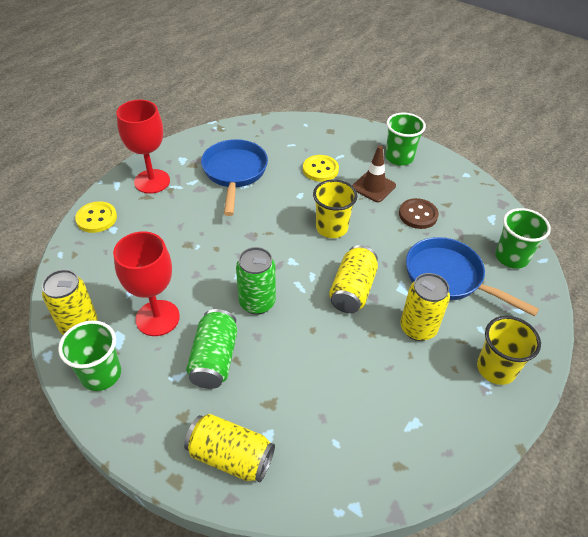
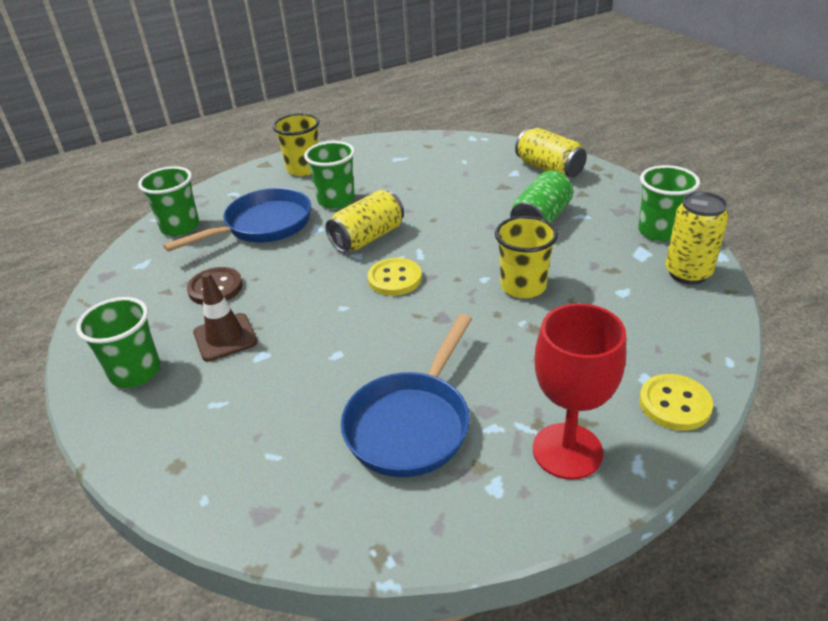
camera: 150 degrees left, 10 degrees down
(157, 318) = (593, 260): red goblet -> none
(257, 302) = (475, 250): green can -> none
(320, 169) = (270, 387): yellow button -> yellow button (394, 279)
(331, 228) = (333, 300): yellow cup -> yellow cup (523, 286)
(418, 328) = (336, 200): yellow can -> green cup
(449, 278) = (262, 226): blue pan -> blue pan turned 105 degrees counterclockwise

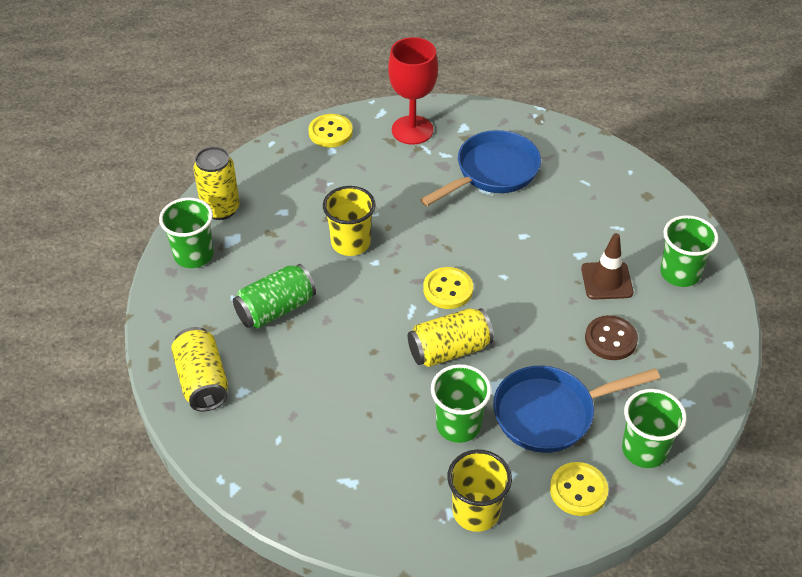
camera: 160 degrees left, 10 degrees up
(232, 195) = (578, 490): none -> yellow button

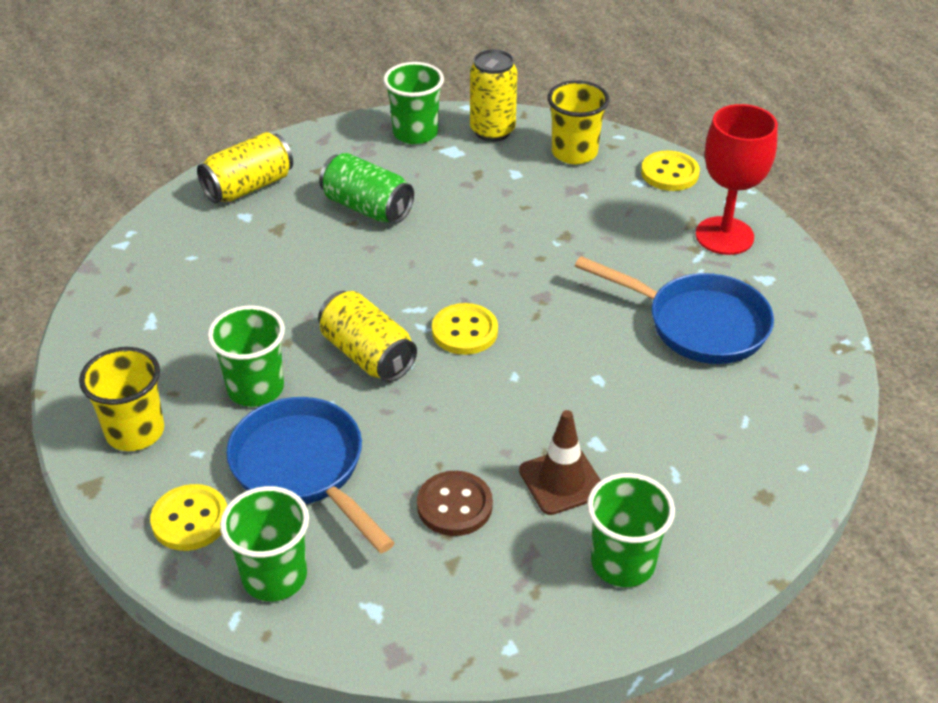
camera: 70 degrees right, 5 degrees down
(350, 243) = (496, 235): yellow cup -> yellow cup (574, 153)

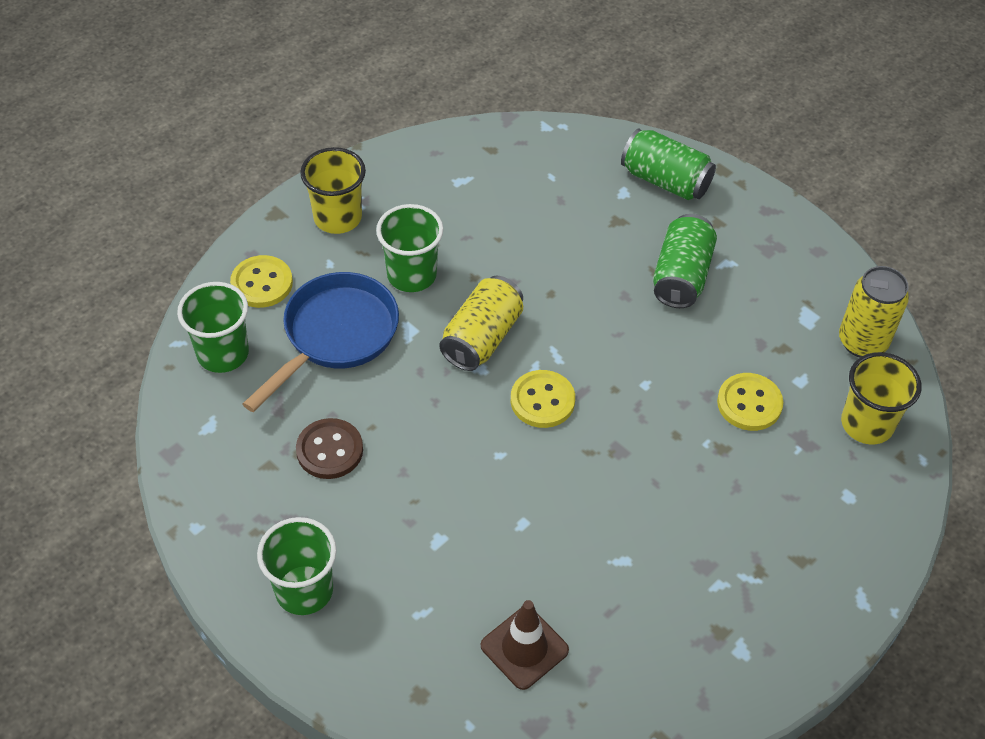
camera: 70 degrees right, 10 degrees up
(248, 187) = (665, 180): yellow can -> green can
(415, 133) = (820, 278): green cup -> none
(561, 481) = (383, 523): brown traffic cone -> brown traffic cone (524, 648)
(669, 173) = (881, 523): yellow button -> yellow button (749, 403)
(698, 324) = (638, 596): blue pan -> none
(724, 236) = (795, 597): red goblet -> none

